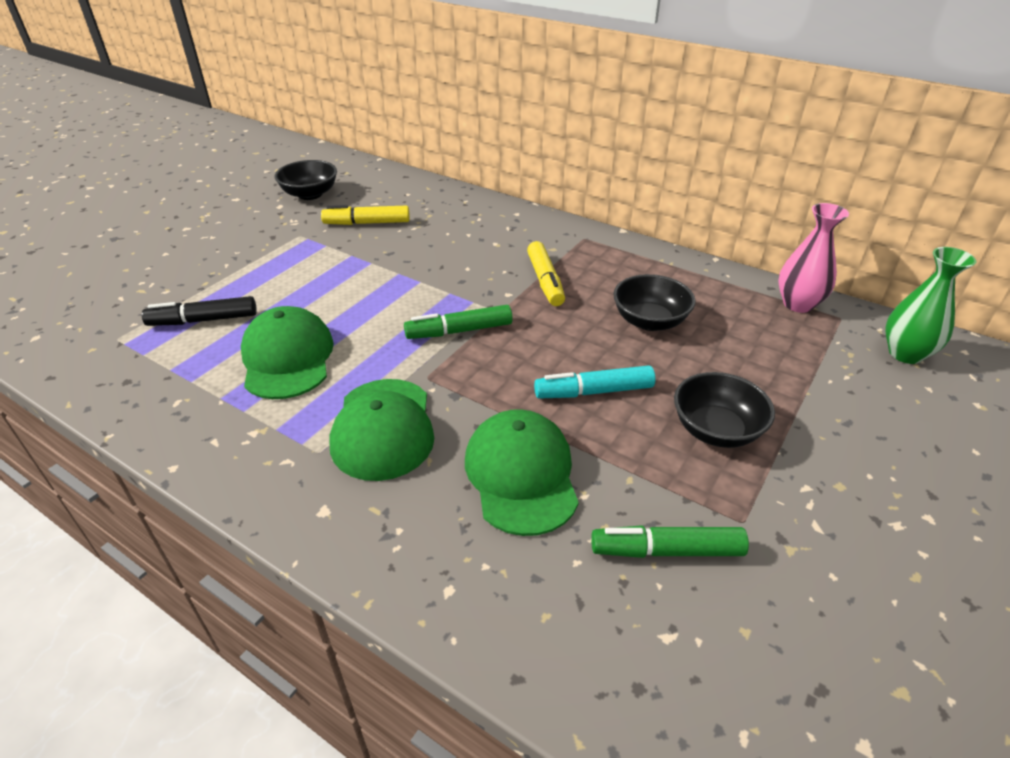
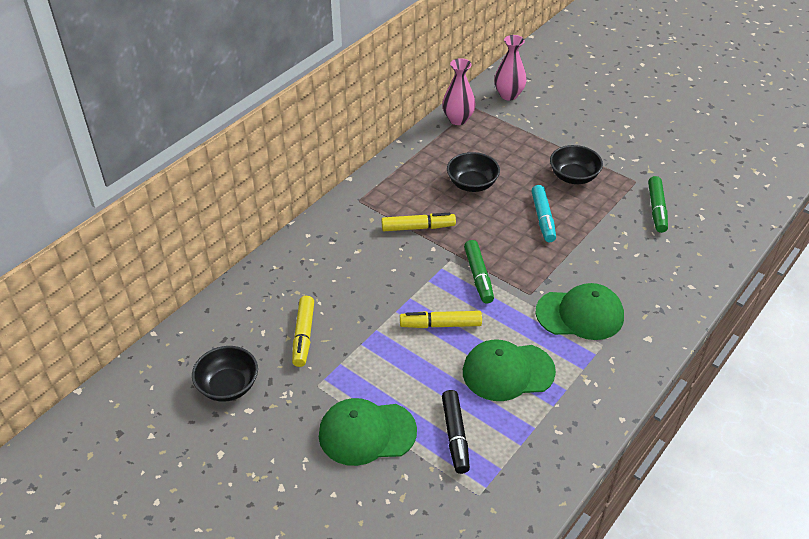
camera: 85 degrees left, 5 degrees up
(374, 304) = (440, 325): none -> yellow marker
(521, 474) = (613, 255): green cap -> green cap (367, 433)
(905, 354) = (508, 95): green vase -> pink vase

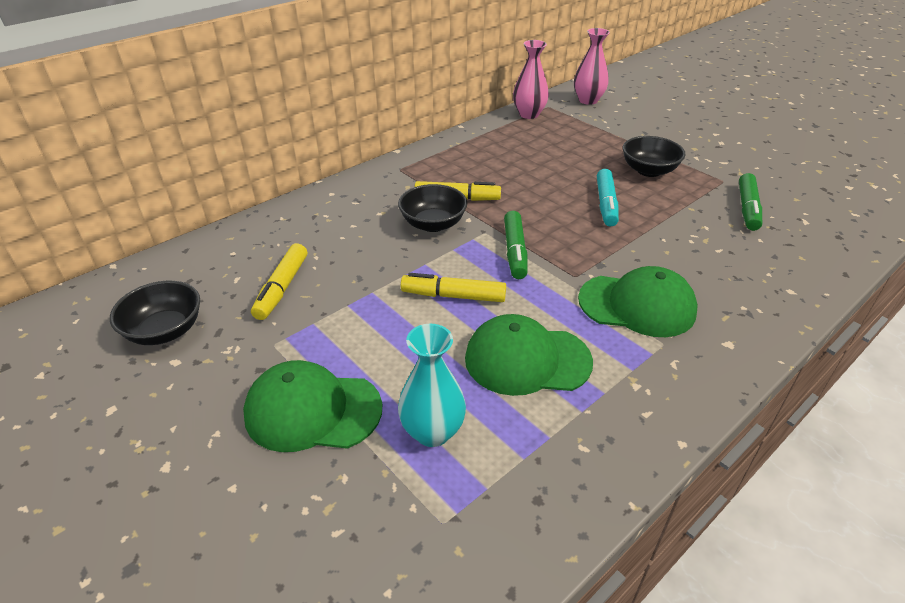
camera: 10 degrees right, 5 degrees down
(455, 436) = (432, 432): black marker -> turquoise vase
(472, 184) = (530, 167): black bowl -> black bowl (433, 224)

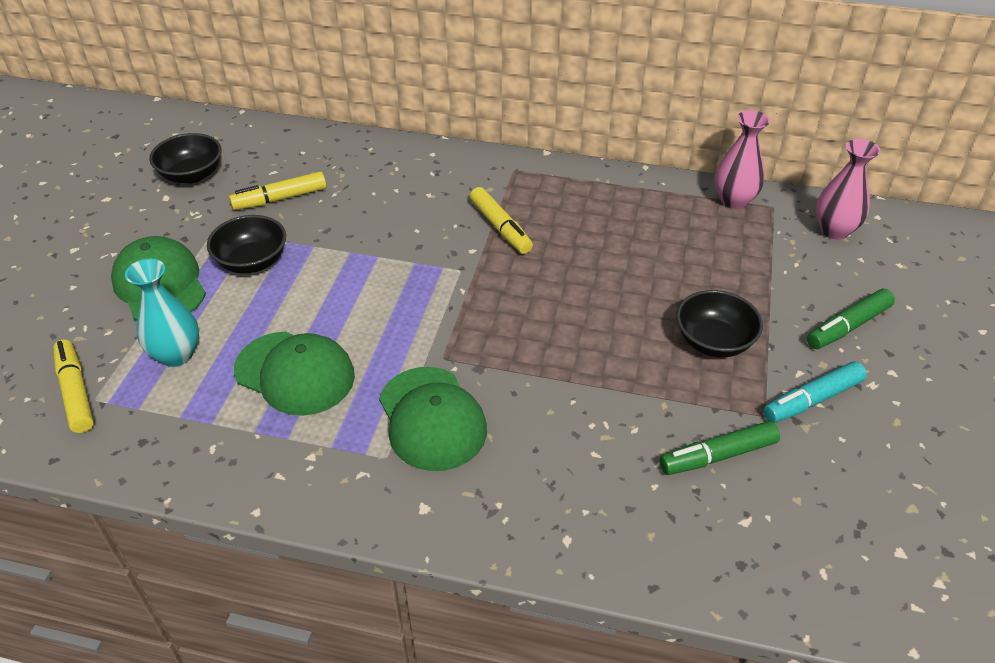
camera: 55 degrees right, 5 degrees up
(433, 224) = (442, 233): black bowl -> black bowl (252, 261)
(453, 296) = (346, 293): yellow marker -> yellow marker (76, 392)
(515, 251) = (447, 302): green marker -> green marker (847, 326)
(527, 360) = (295, 373): green cap -> green cap turned 150 degrees clockwise
(606, 204) = (599, 332): turquoise marker -> turquoise marker (812, 400)

